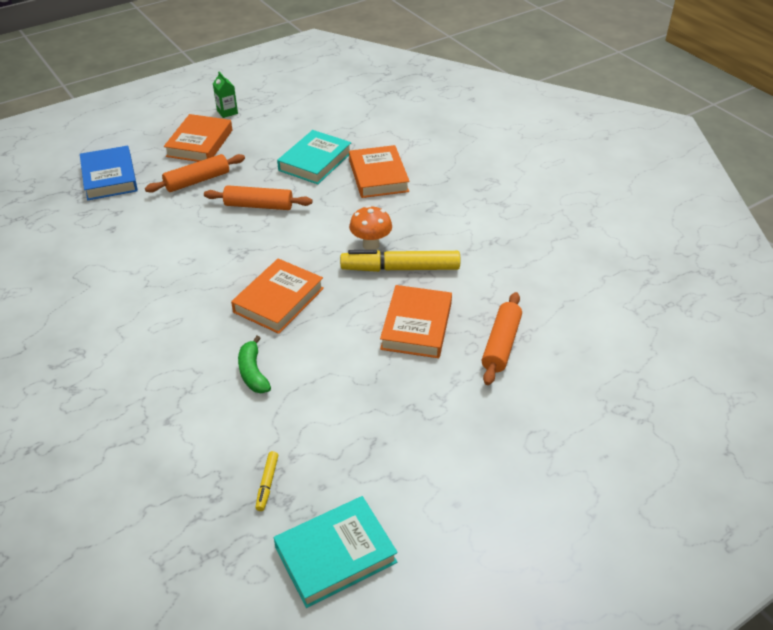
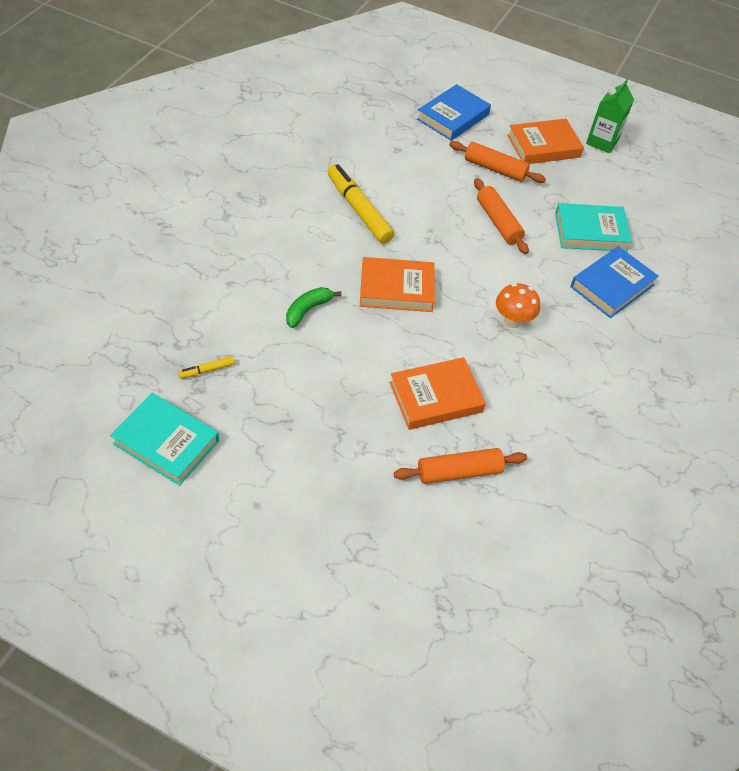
camera: 55 degrees right, 10 degrees up
(227, 112) = (602, 142): green carton -> green carton, size x1.53
(378, 176) = (612, 286): orange book -> blue book
(400, 268) = (499, 355): yellow marker -> yellow marker (359, 210)

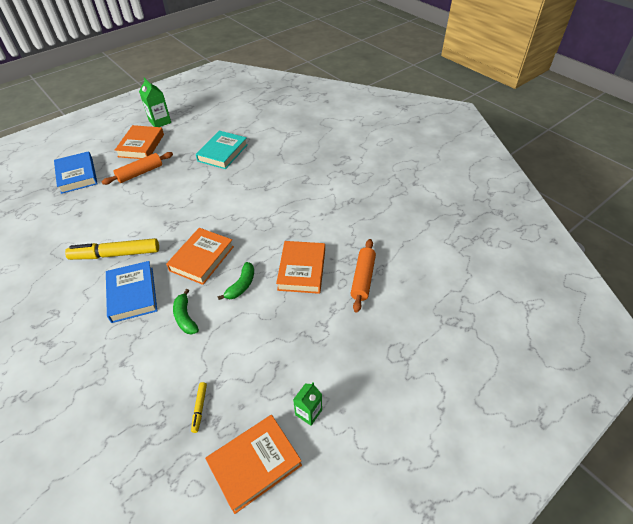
camera: 60 degrees left, 5 degrees down
(166, 442) = (254, 464): turquoise book -> orange book
(241, 472) = (308, 412): none -> green carton
(378, 344) = (241, 285): none -> green banana
(498, 222) = (184, 188): orange rolling pin -> none
(512, 321) = (265, 211): orange mushroom -> none
(612, 286) = (267, 160): blue book -> blue book (132, 294)

